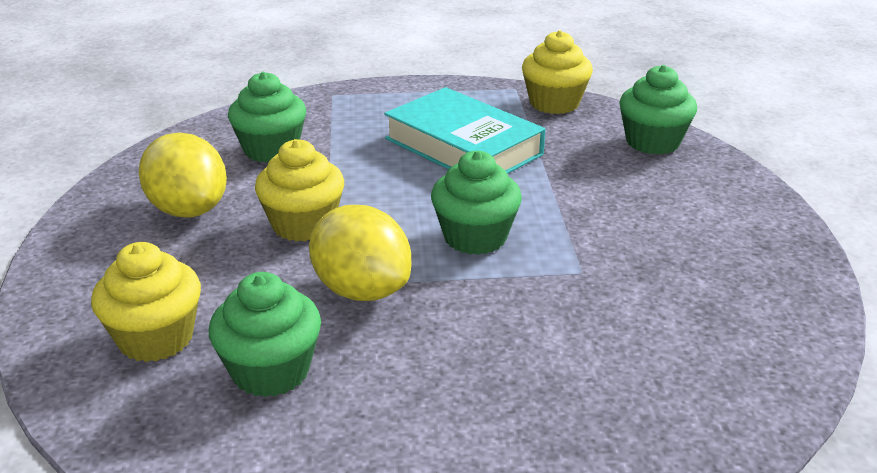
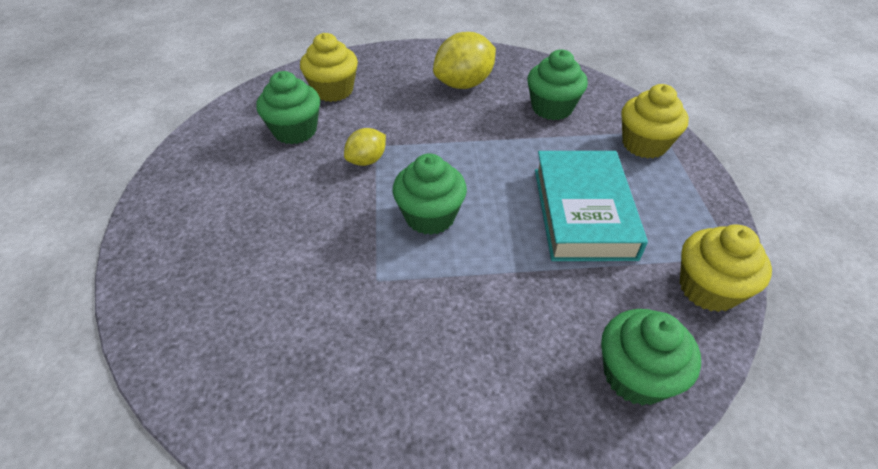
camera: 90 degrees right, 15 degrees up
(303, 225) = (447, 131): yellow cupcake -> yellow cupcake (644, 144)
(361, 290) = (367, 160): yellow lemon -> yellow lemon, size x0.58
(463, 146) = (583, 212): turquoise book -> turquoise book turned 45 degrees counterclockwise

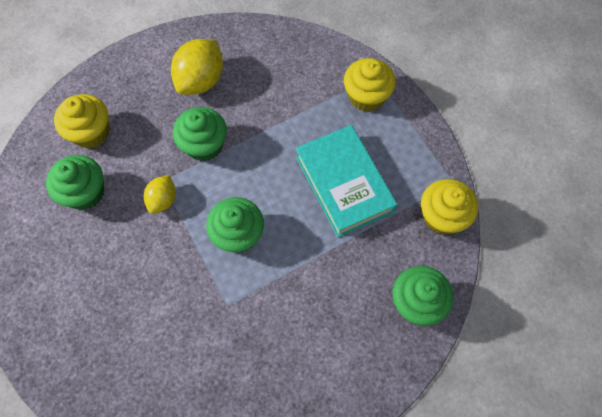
camera: 25 degrees left, 20 degrees up
(552, 108) = (284, 82): green cupcake -> green cupcake (204, 145)

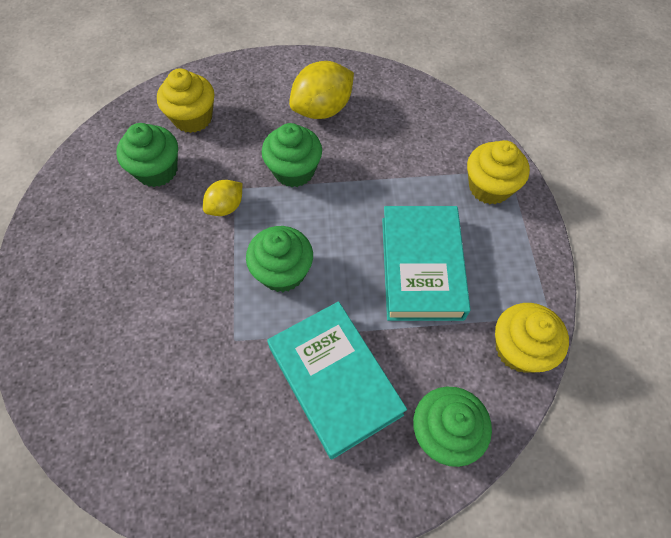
camera: 25 degrees right, 5 degrees down
(320, 301) = (335, 381): none -> turquoise book

